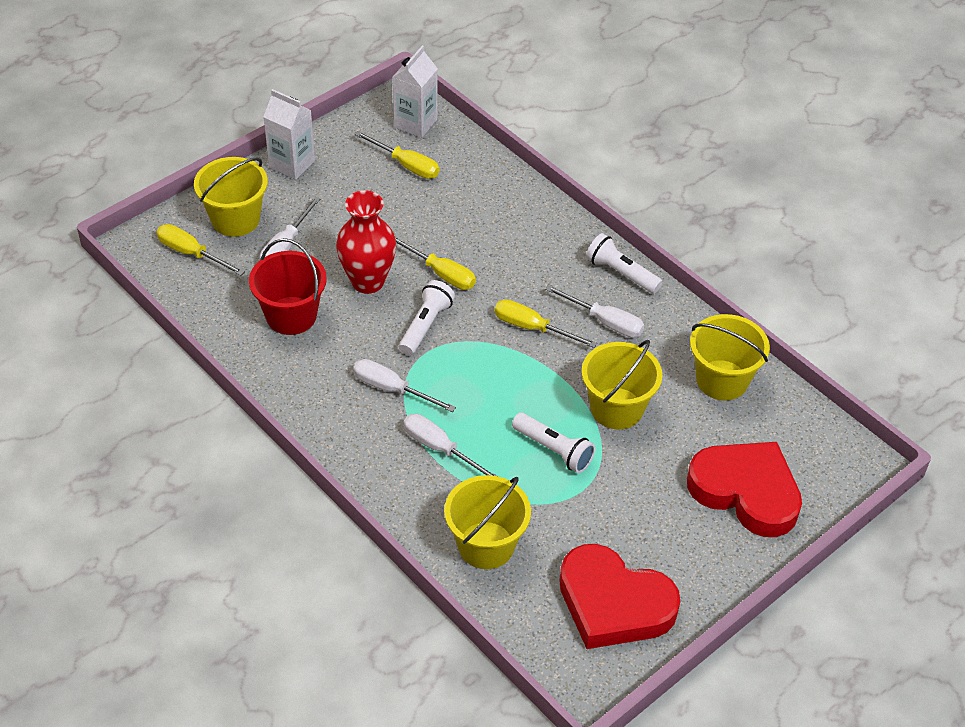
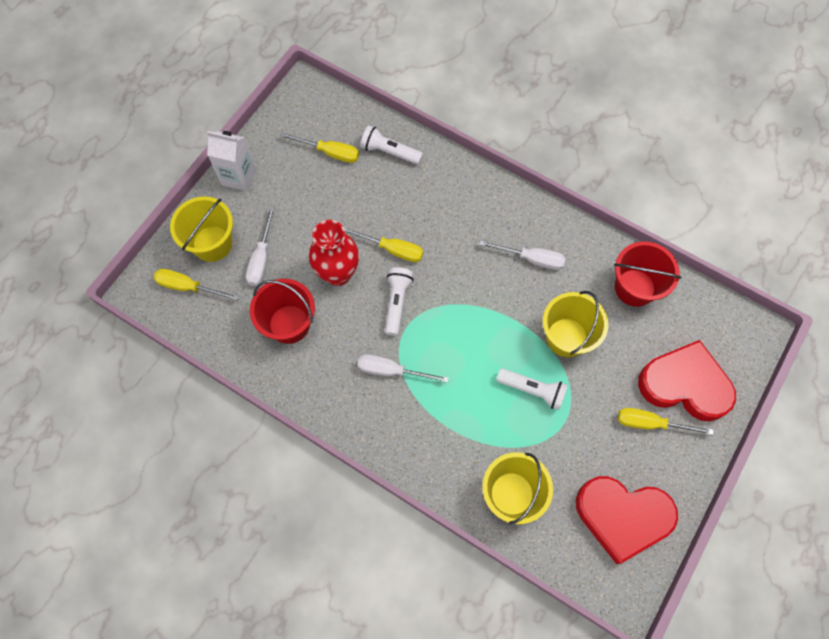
camera: 15 degrees left, 20 degrees up
(415, 123) = (323, 110): white carton -> none
(440, 448) = (447, 415): white screwdriver -> none
(532, 328) = (479, 281): yellow screwdriver -> yellow screwdriver (650, 423)
(621, 273) = (528, 210): white flashlight -> white flashlight (389, 152)
(722, 380) = (634, 288): yellow bucket -> red bucket

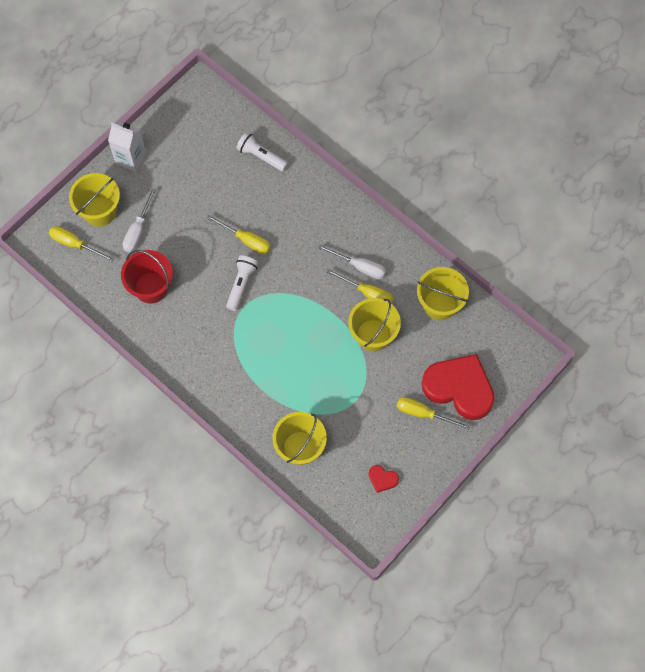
camera: 10 degrees right, 0 degrees up
(330, 152) = (210, 149): yellow screwdriver -> yellow screwdriver (367, 293)
(338, 273) = (198, 253): red vase -> none
(391, 371) = (226, 338): white screwdriver -> none
(532, 390) = (335, 372): white flashlight -> none
(622, 516) = (382, 479): red heart -> red heart, size x0.41
(634, 288) = (439, 304): red bucket -> yellow bucket

